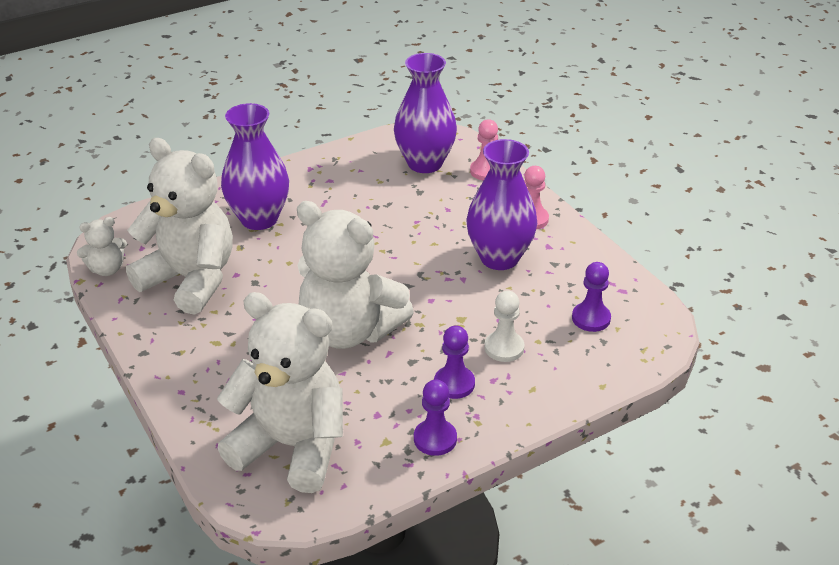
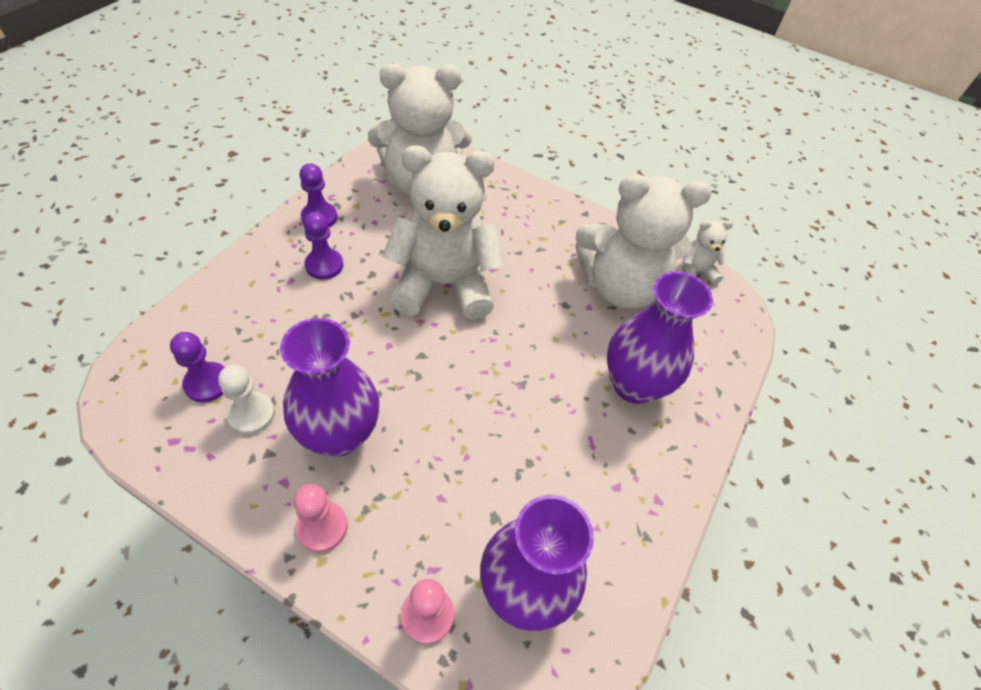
camera: 145 degrees right, 15 degrees up
(107, 269) = (695, 271): white teddy bear -> white teddy bear turned 45 degrees clockwise
(504, 348) = (292, 315): white pawn -> white pawn (251, 414)

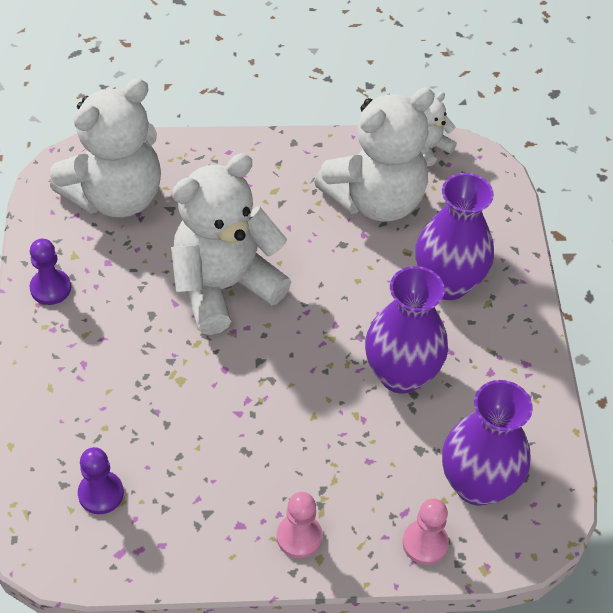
camera: 30 degrees left, 0 degrees up
(251, 414) = (163, 493): white pawn -> none
(324, 265) = (100, 332): purple pawn -> none
(339, 434) = (250, 464): purple vase -> purple vase (401, 374)

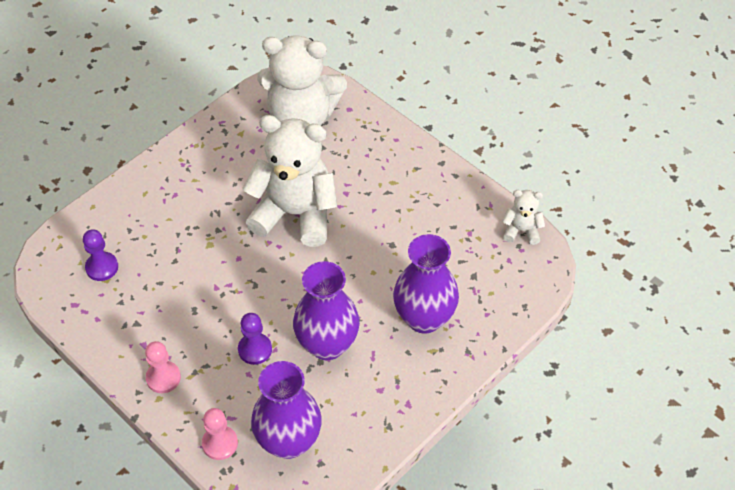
camera: 50 degrees right, 0 degrees up
(50, 288) = (208, 141): purple pawn -> purple pawn (255, 349)
(376, 200) = (446, 235): white teddy bear -> none

